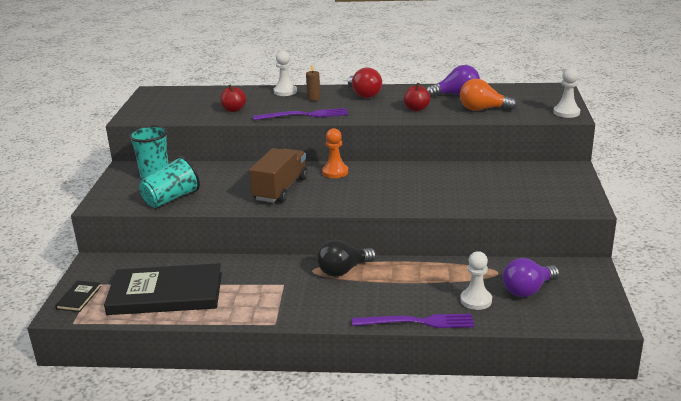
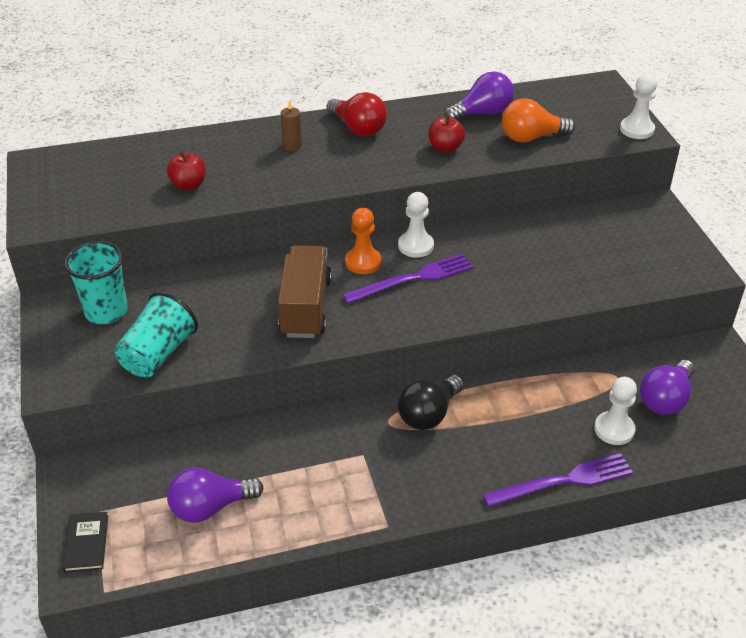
camera: 20 degrees left, 15 degrees up
(166, 294) = (210, 507): black book -> purple light bulb
(285, 91) = (242, 136): white pawn -> white pawn (415, 246)
(304, 115) = (298, 182): purple fork -> purple fork (413, 279)

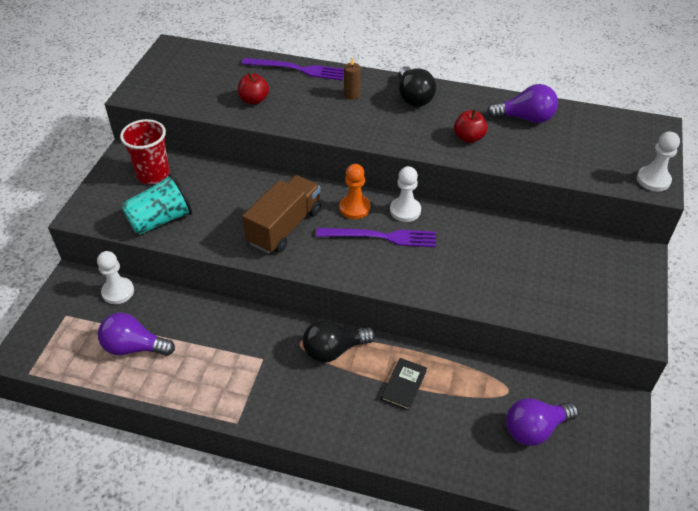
camera: 30 degrees right, 5 degrees up
(86, 543) = (43, 334): black book -> black book (404, 385)
(106, 312) = (153, 175): turquoise cup -> red cup
(358, 128) = (413, 97): red light bulb -> black light bulb
(531, 137) = (549, 154): orange light bulb -> none
(563, 481) = (393, 455): purple fork -> purple fork (297, 69)
(614, 429) = (469, 433): white pawn -> white pawn (118, 292)

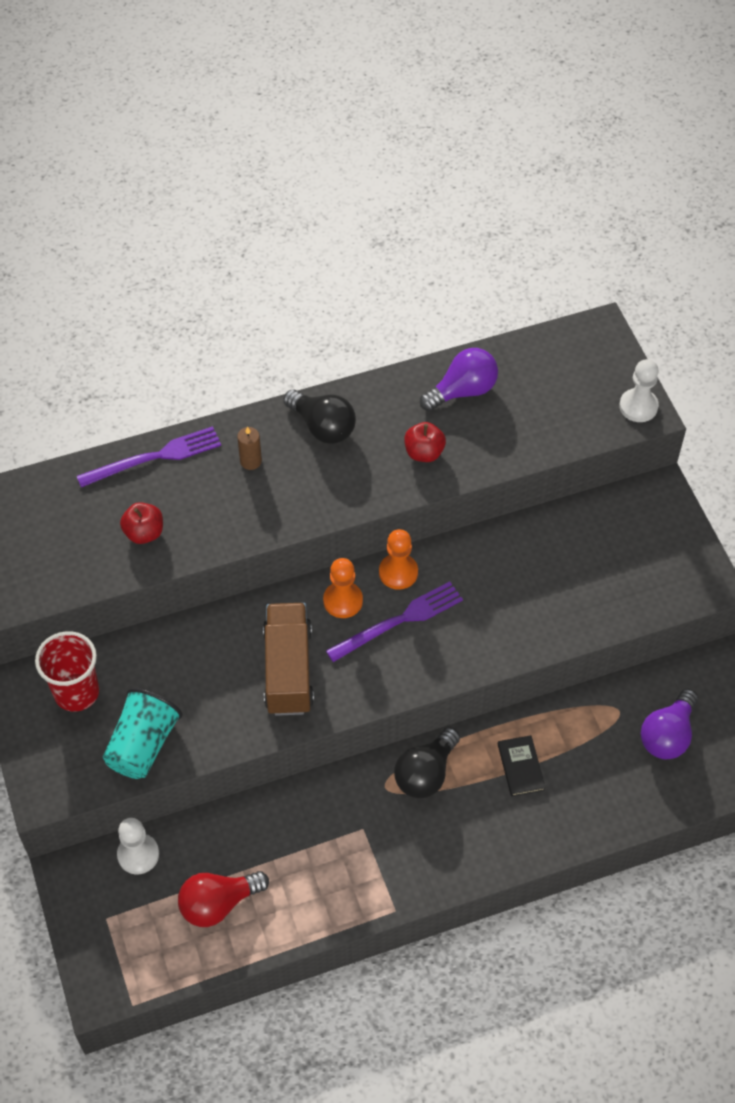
camera: 35 degrees left, 10 degrees up
(134, 347) = (218, 903): purple light bulb -> red light bulb
(405, 210) = (398, 572): white pawn -> orange pawn

